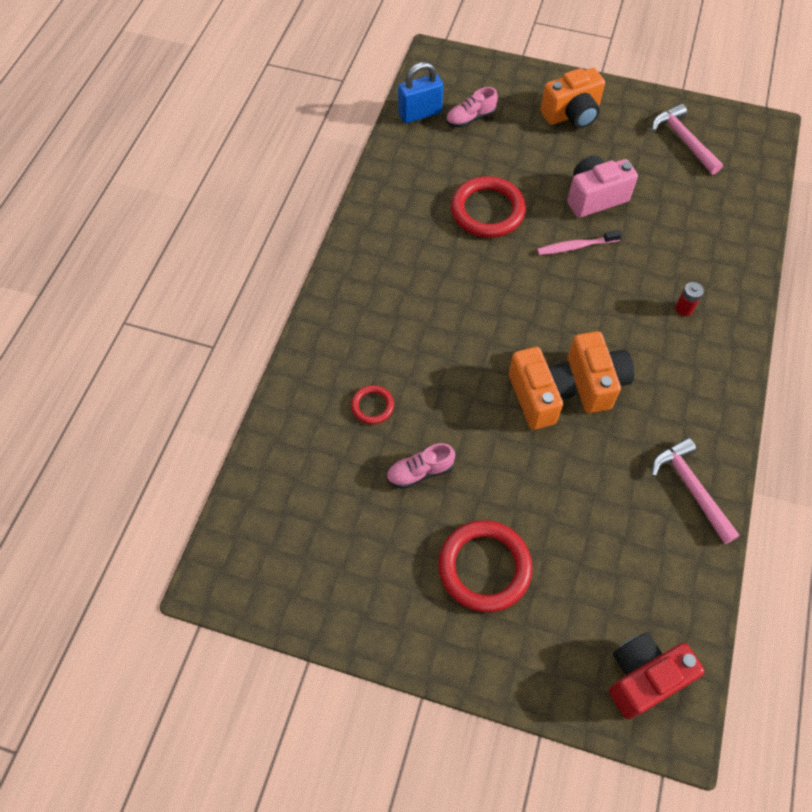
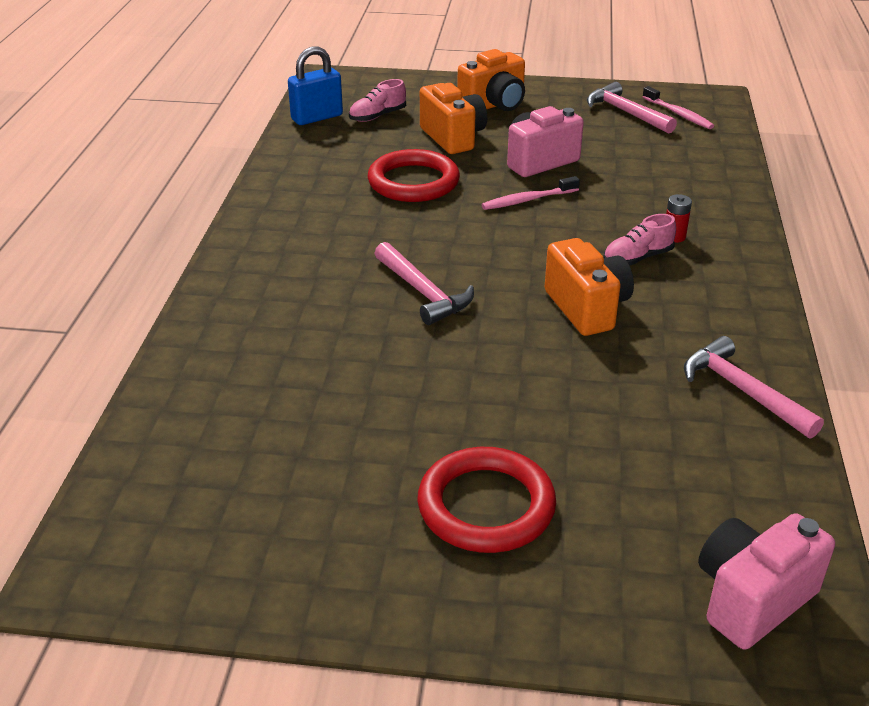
camera: 10 degrees left, 25 degrees down
(372, 406) = (296, 361): red ring -> none
(420, 472) = (373, 417): pink shoe -> pink shoe (637, 258)
(475, 346) = (423, 293): none -> pink hammer
(538, 397) = (517, 329): orange camera -> orange camera (453, 138)
(643, 677) = (752, 599): red camera -> pink camera
(729, 148) = (678, 114): none -> pink toothbrush

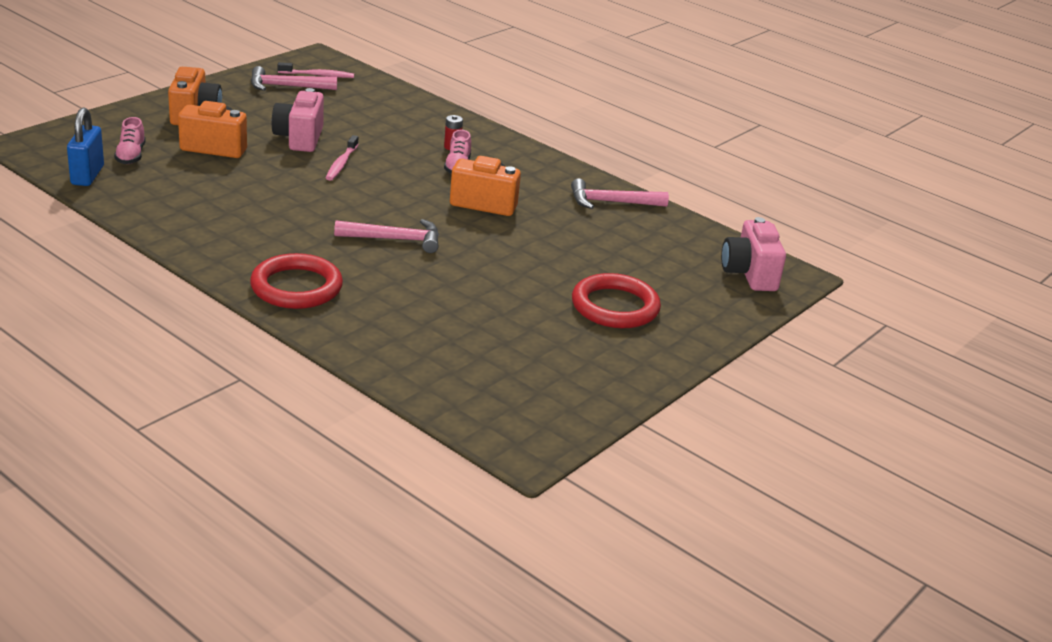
camera: 60 degrees left, 5 degrees down
(413, 182) = (253, 185): red ring -> red ring (296, 287)

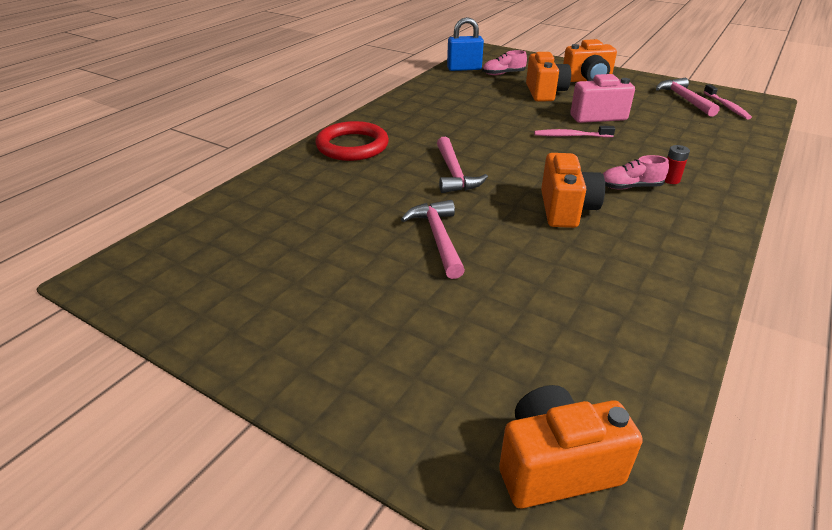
camera: 85 degrees right, 5 degrees up
(611, 202) = (658, 297): pink hammer -> pink hammer (438, 238)
(615, 307) = (389, 318): red ring -> none
(749, 274) = (556, 466): pink camera -> orange camera

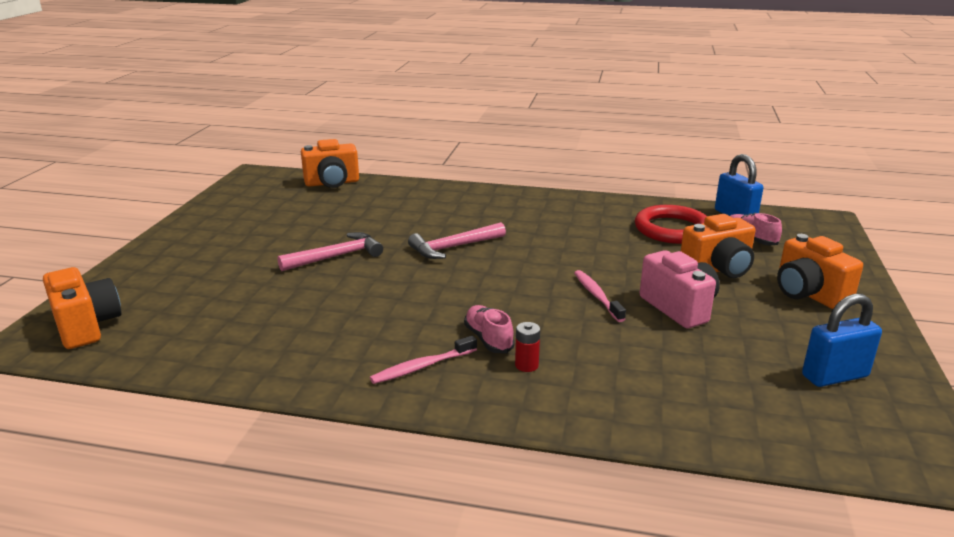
camera: 70 degrees right, 10 degrees down
(352, 146) = (475, 200): red ring -> red ring (672, 229)
(566, 209) = (415, 306): orange camera -> orange camera (332, 183)
(684, 99) = (834, 376): pink hammer -> blue padlock
(726, 106) = (853, 419): pink toothbrush -> pink toothbrush (422, 367)

